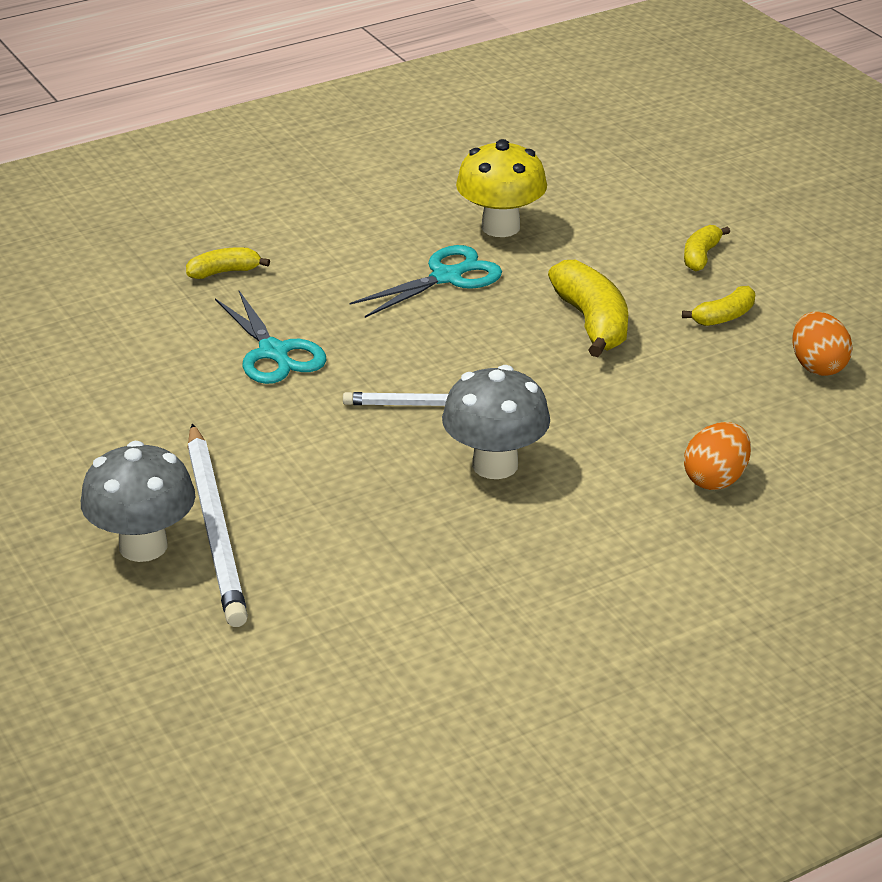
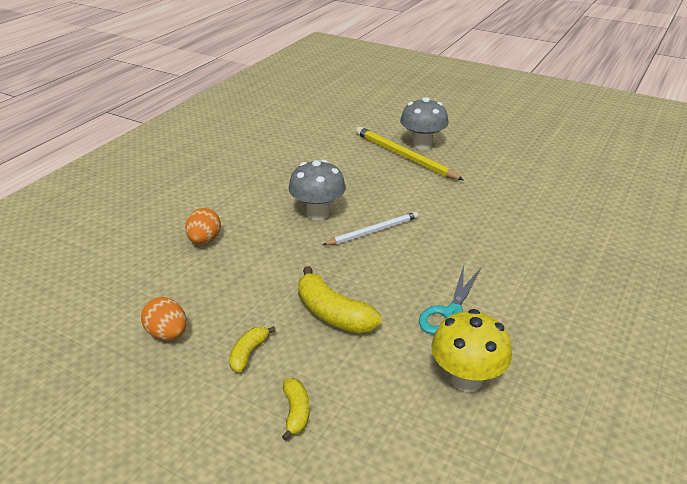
camera: 150 degrees right, 0 degrees up
(215, 528) = (404, 156): white pencil -> yellow pencil
(224, 272) = (576, 267): yellow banana -> none
(274, 352) = (482, 230): turquoise scissors -> none

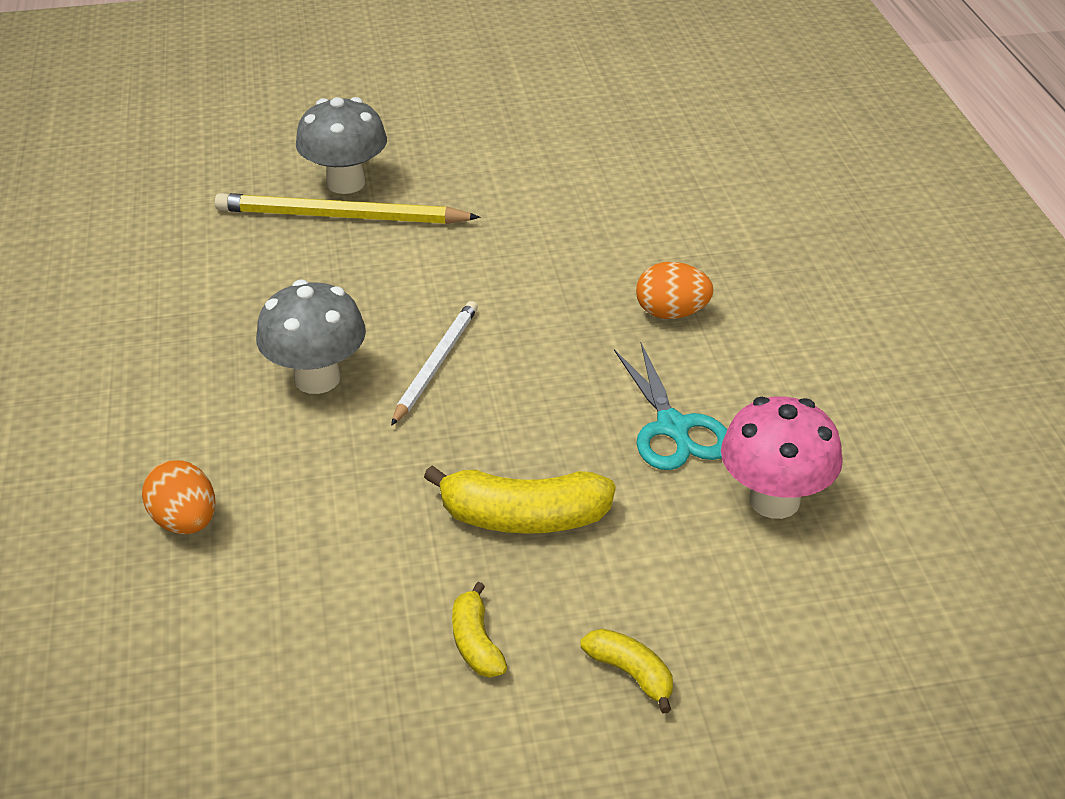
camera: 40 degrees left, 5 degrees up
(167, 334) = (321, 694): orange egg -> orange egg (671, 313)
(466, 379) = (774, 500): yellow mushroom -> pink mushroom

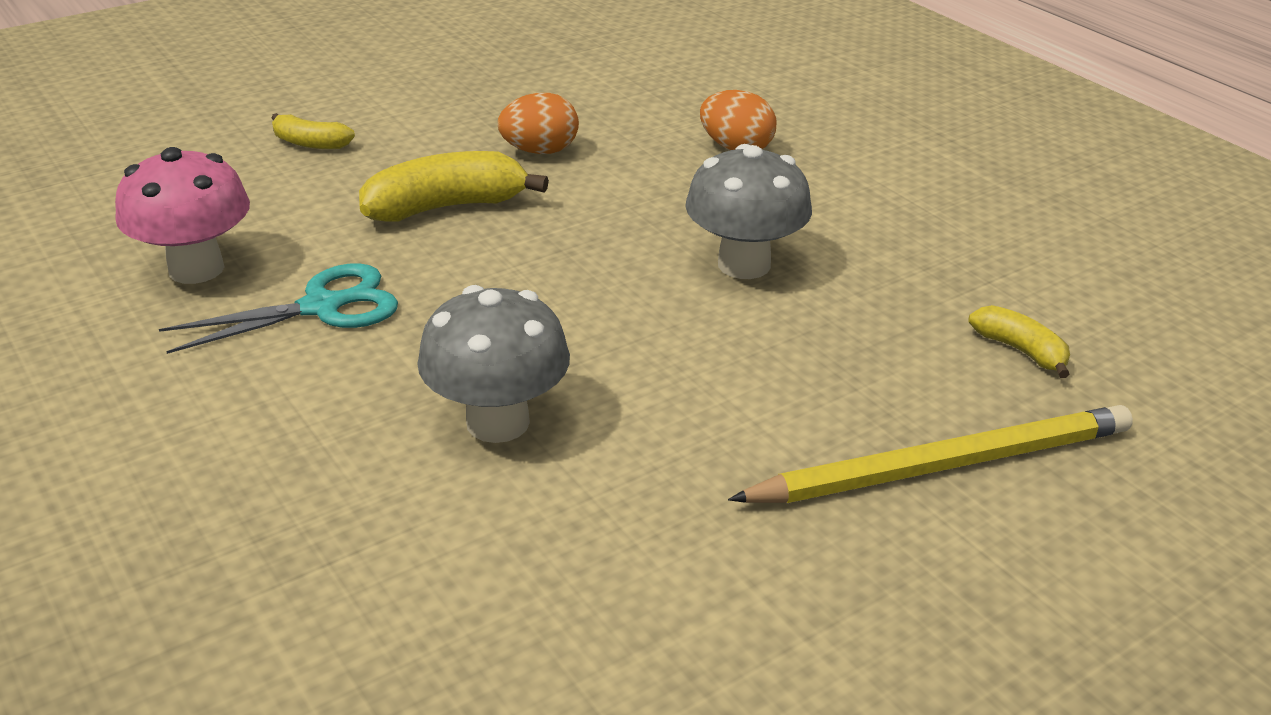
camera: 155 degrees right, 5 degrees down
(346, 183) = (1007, 530): grey mushroom -> grey mushroom (498, 422)
(435, 364) = (629, 306): white pencil -> none
(476, 643) = (441, 135): yellow banana -> yellow banana (1020, 350)
(671, 313) = (361, 440): orange egg -> orange egg (540, 151)
(673, 427) = (321, 307): turquoise scissors -> turquoise scissors turned 105 degrees clockwise

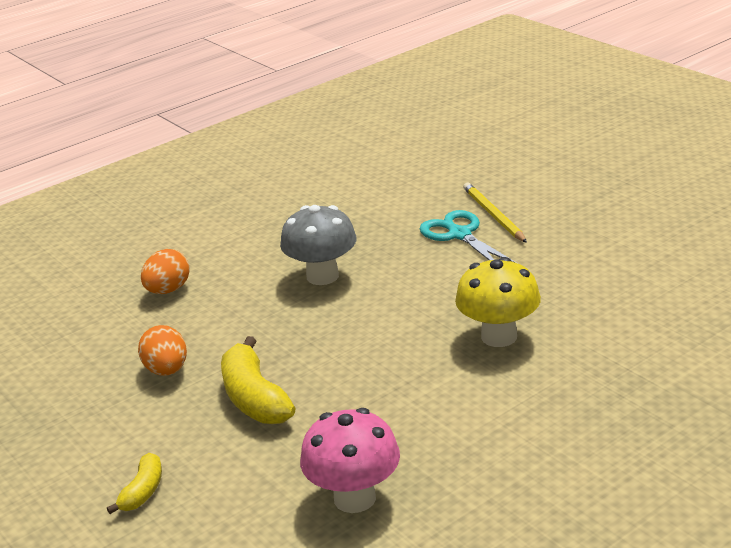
camera: 90 degrees left, 5 degrees down
(321, 307) = (396, 425): turquoise scissors -> turquoise scissors (460, 235)
(498, 422) = (499, 336): grey mushroom -> yellow mushroom
(941, 465) = (493, 215): yellow pencil -> yellow pencil, size x0.65
(1020, 350) = (396, 198): yellow banana -> none

